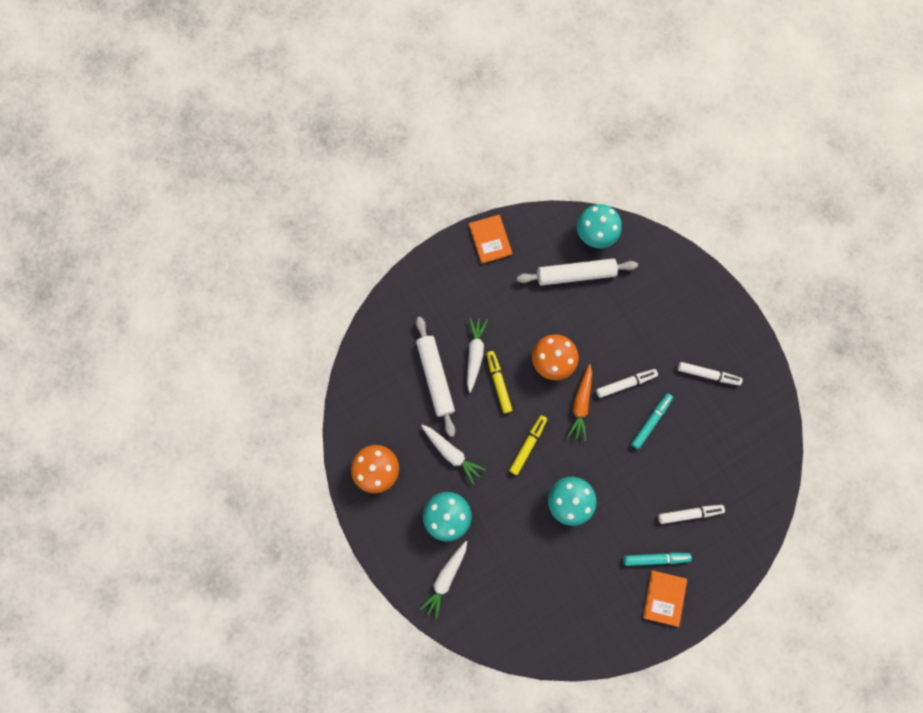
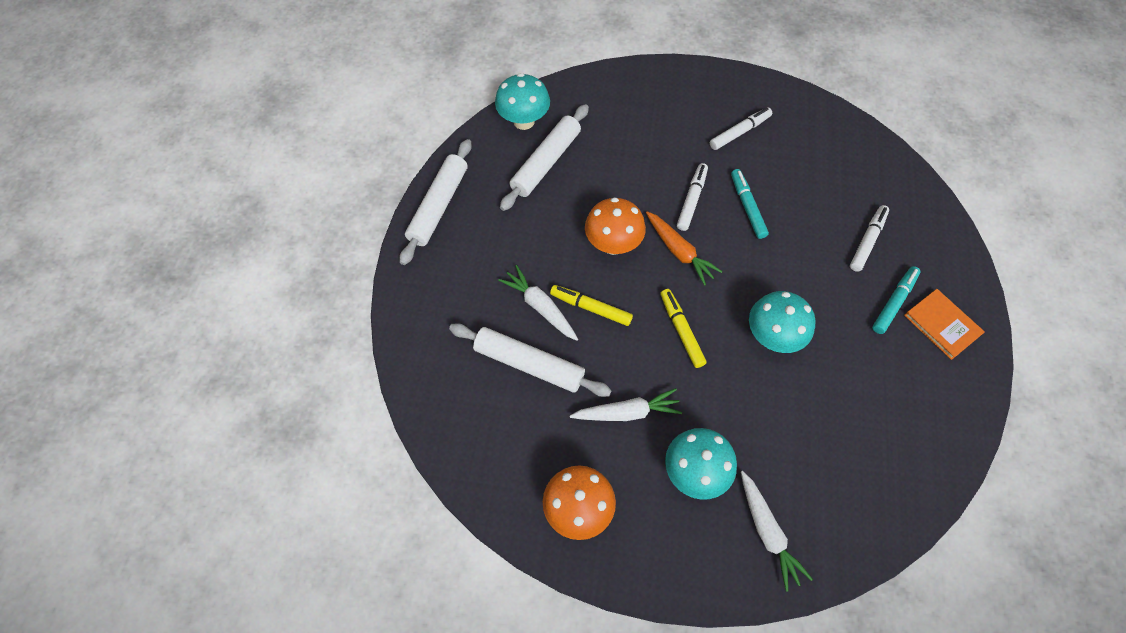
camera: 50 degrees left, 15 degrees down
(490, 240) = (438, 206): orange book -> white rolling pin

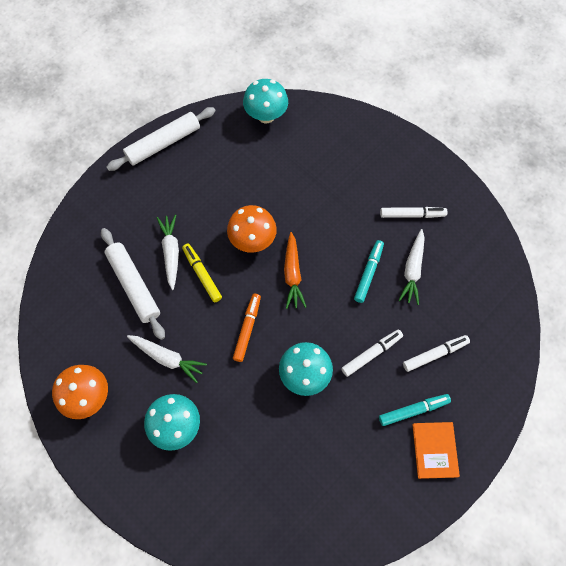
camera: 35 degrees right, 5 degrees up
(546, 162) = (256, 155): white rolling pin -> none
(681, 330) = (247, 329): yellow marker -> orange marker
(691, 200) = (333, 243): white marker -> white marker (371, 354)
(767, 532) = (188, 496): white carrot -> white carrot (412, 270)

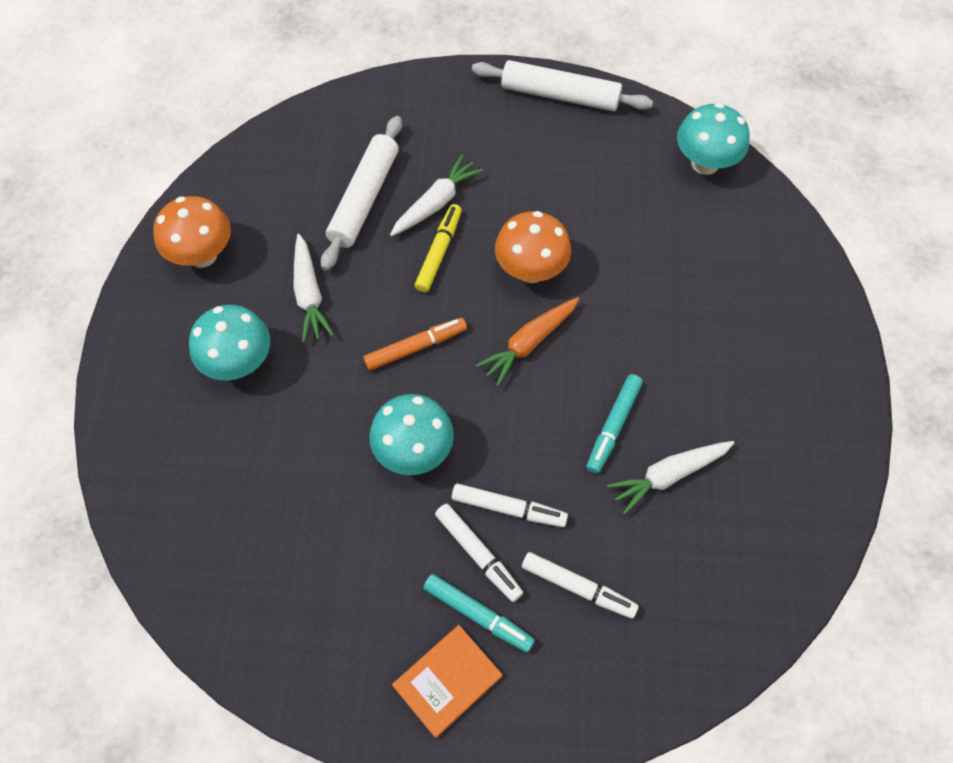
camera: 50 degrees right, 5 degrees down
(368, 273) = (613, 426): turquoise marker -> turquoise marker turned 135 degrees clockwise
(412, 215) = (745, 419): white marker -> white marker (478, 554)

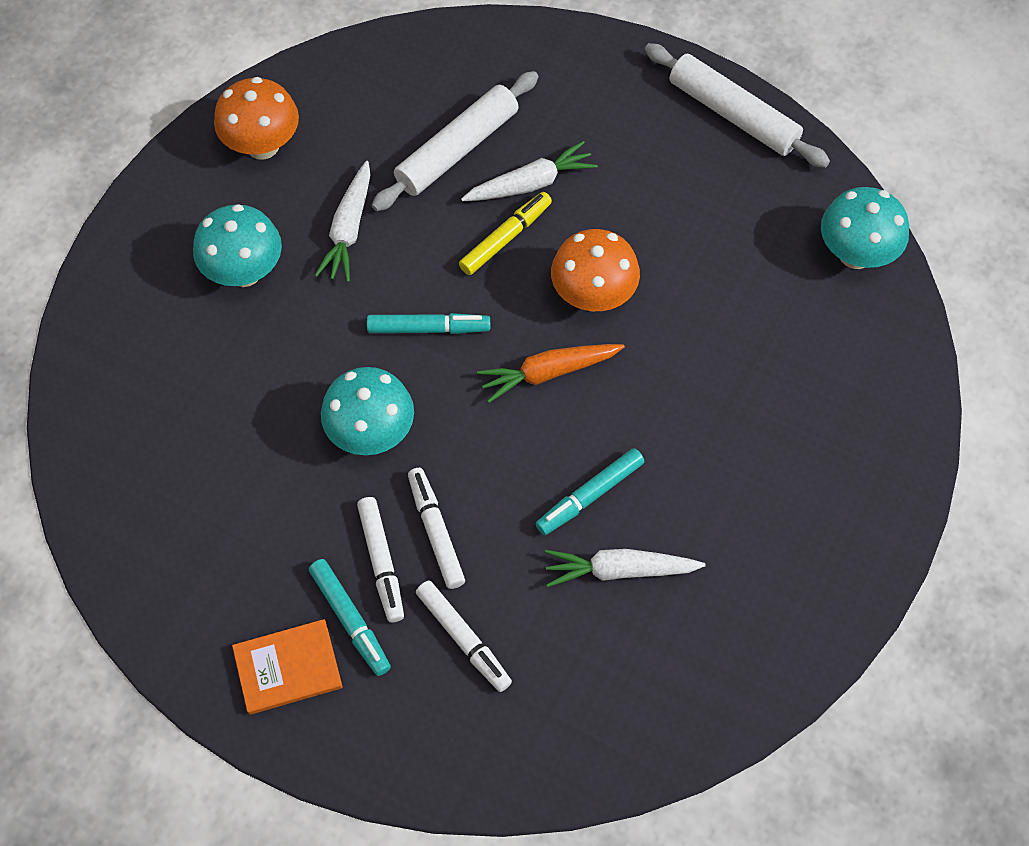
camera: 25 degrees right, 0 degrees up
(416, 347) = (428, 329): orange marker -> turquoise marker
(508, 509) = (436, 531): white marker -> white marker turned 150 degrees counterclockwise

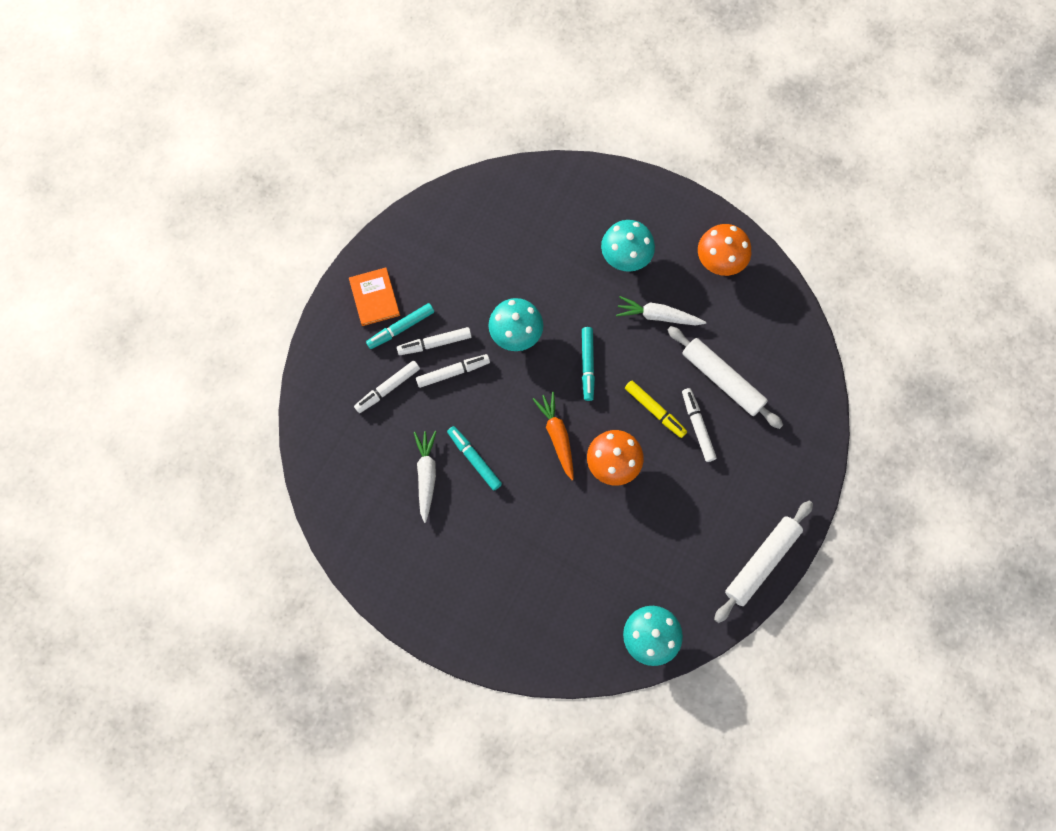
camera: 90 degrees right, 10 degrees up
(530, 184) = (697, 426): white carrot -> white marker

